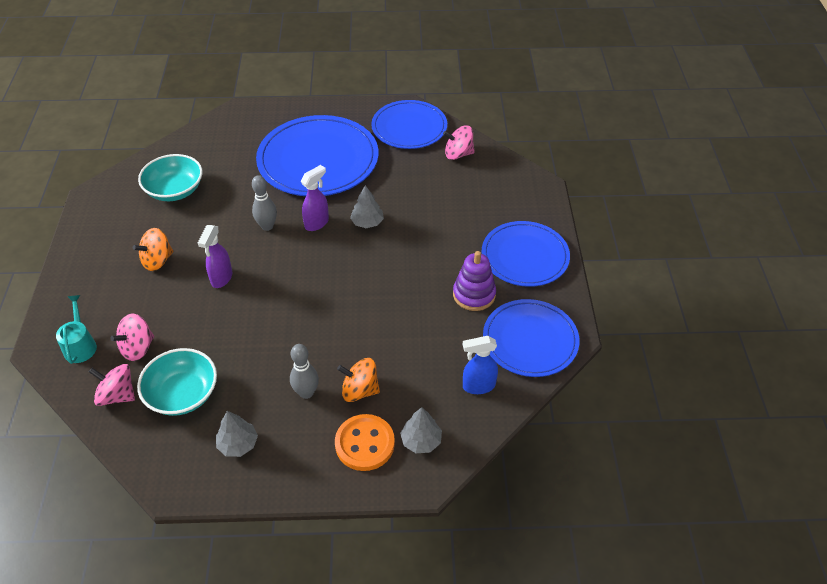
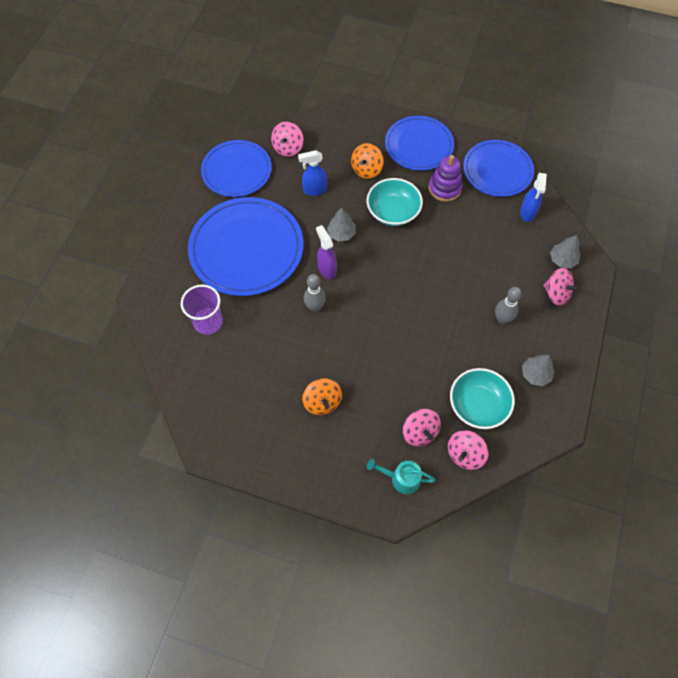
camera: 70 degrees left, 15 degrees up
(175, 190) = (233, 373): turquoise bowl -> turquoise bowl (393, 211)
(221, 278) = (363, 354): purple spray bottle -> none
(226, 158) = (208, 322): none -> purple cup
(359, 390) = (510, 284): orange spinning top -> orange spinning top (366, 170)
(364, 444) = (556, 293): orange button -> pink spinning top
(414, 187) = (314, 190): none -> blue spray bottle

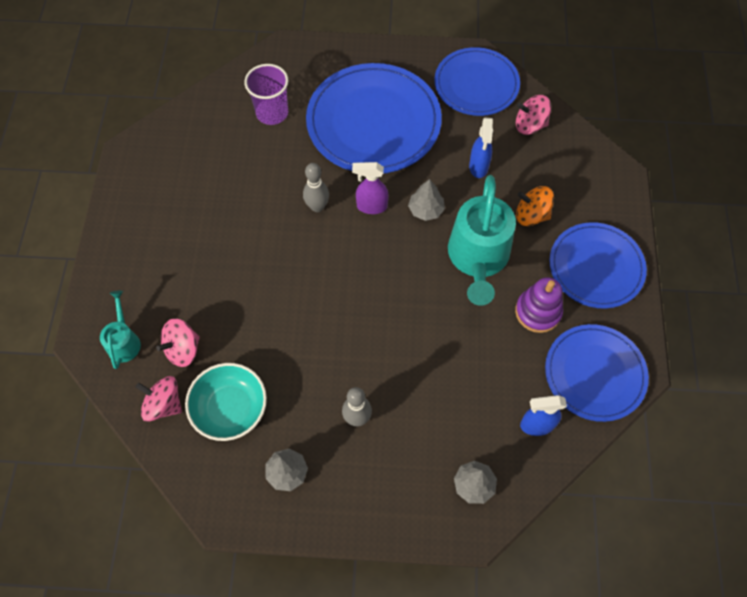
camera: 75 degrees right, 0 degrees up
(314, 190) = (478, 167): blue spray bottle -> blue spray bottle turned 150 degrees counterclockwise
(322, 402) = (200, 242): orange spinning top -> none
(327, 269) = (371, 206): purple spray bottle -> purple spray bottle turned 135 degrees counterclockwise
(393, 211) = (478, 258): turquoise bowl -> turquoise watering can
(556, 293) = (416, 483): pink spinning top -> none

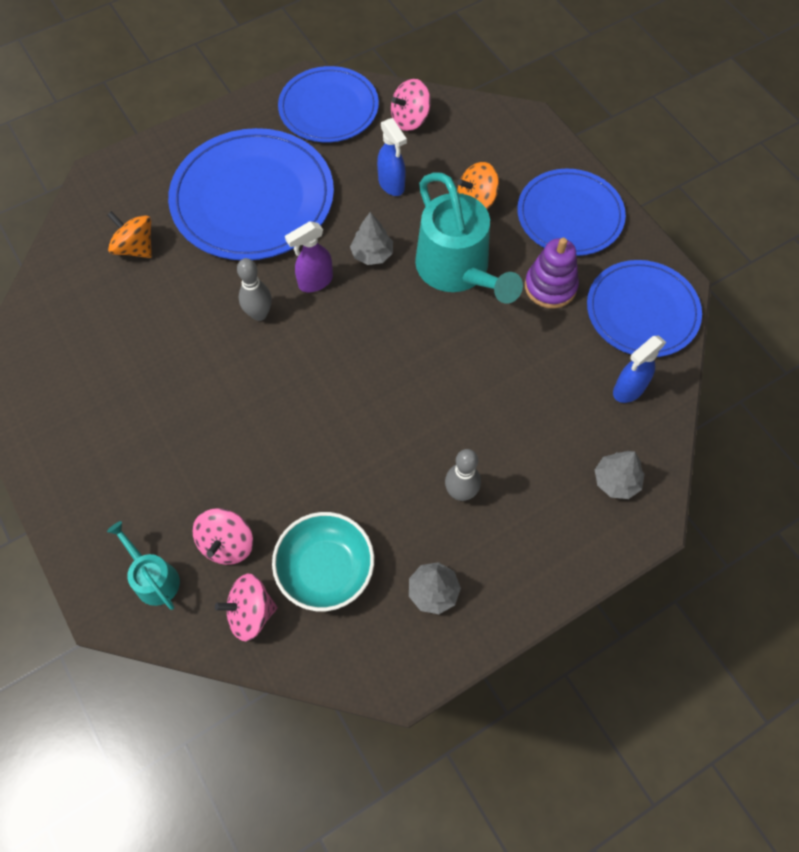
camera: 35 degrees left, 0 degrees up
(272, 113) = (135, 248): purple cup -> orange spinning top

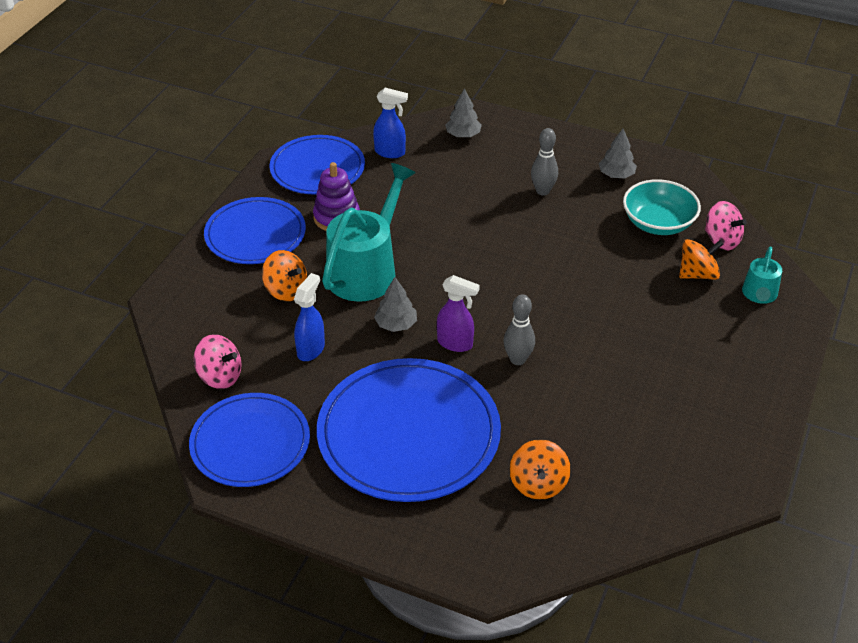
camera: 125 degrees left, 20 degrees down
(227, 544) = (698, 274): pink spinning top -> orange spinning top

